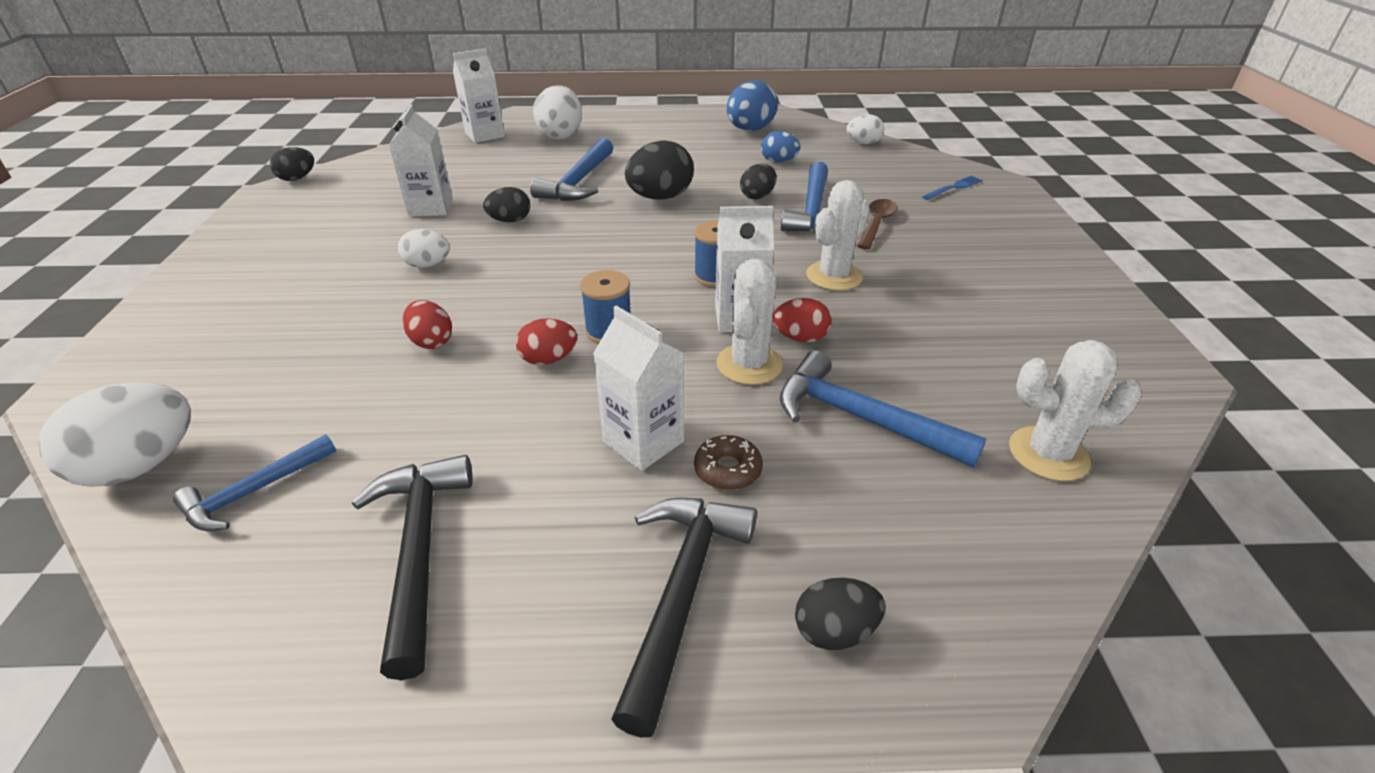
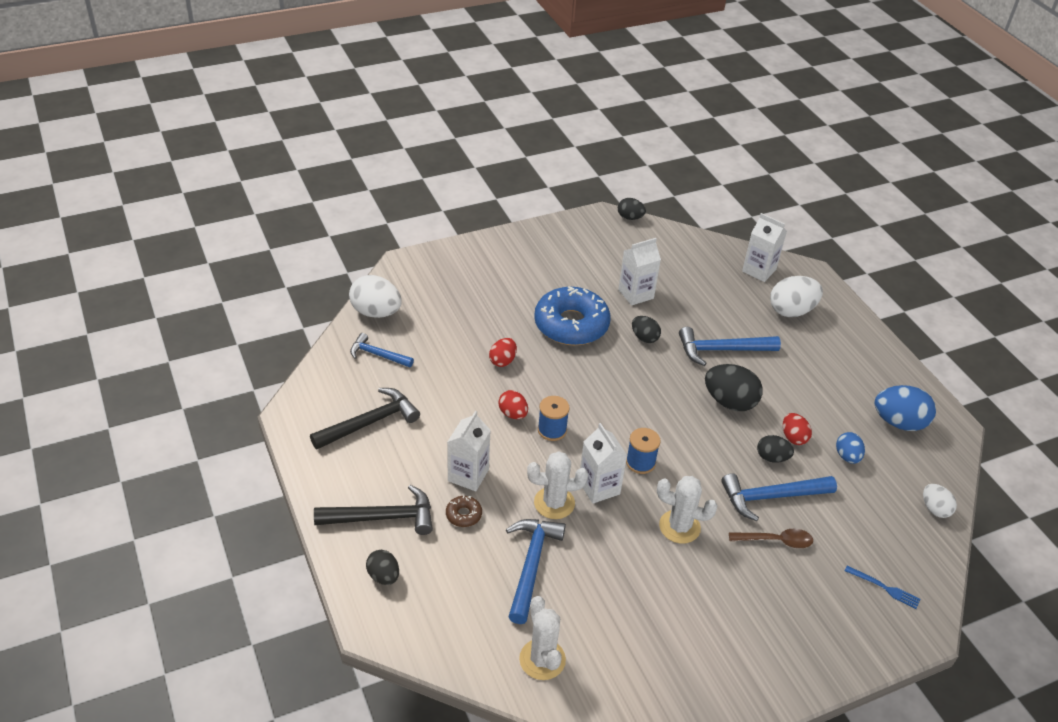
camera: 65 degrees right, 5 degrees up
(428, 265) = (571, 325): white egg -> blue donut
(800, 338) = (594, 522): red egg -> red egg (793, 437)

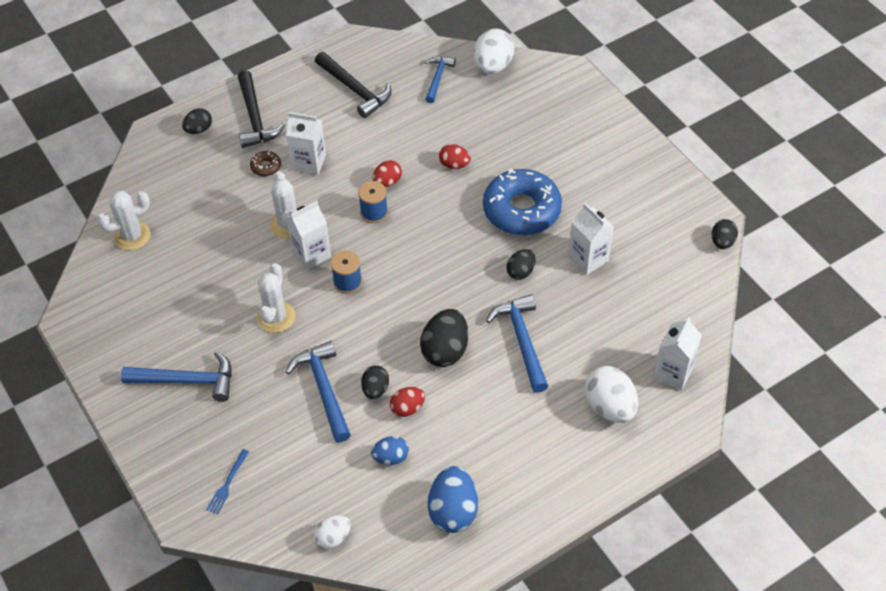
camera: 85 degrees right, 10 degrees up
(531, 565) = (220, 217): blue hammer -> blue hammer (186, 381)
(776, 541) = (271, 393): brown spoon -> none

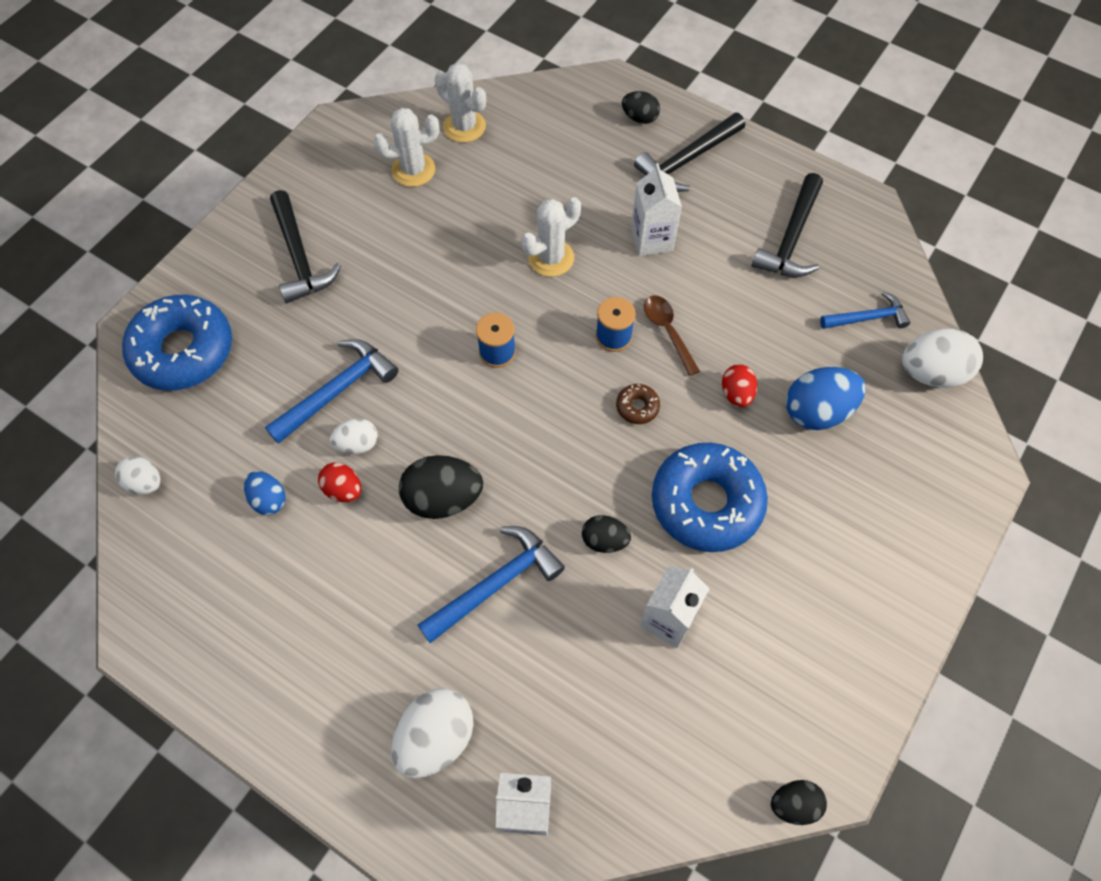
camera: 65 degrees right, 10 degrees up
(186, 381) = (299, 256): blue hammer -> black hammer
(227, 484) = (183, 350): blue fork -> blue donut
(266, 167) = (622, 201): brown donut -> brown donut (637, 407)
(276, 317) = (416, 302): white cactus -> white cactus (413, 170)
(311, 254) = (520, 298): white carton -> none
(375, 389) = (357, 444): black egg -> white egg
(387, 182) = (667, 331): red egg -> brown spoon
(453, 511) = (216, 599): blue egg -> blue egg (817, 411)

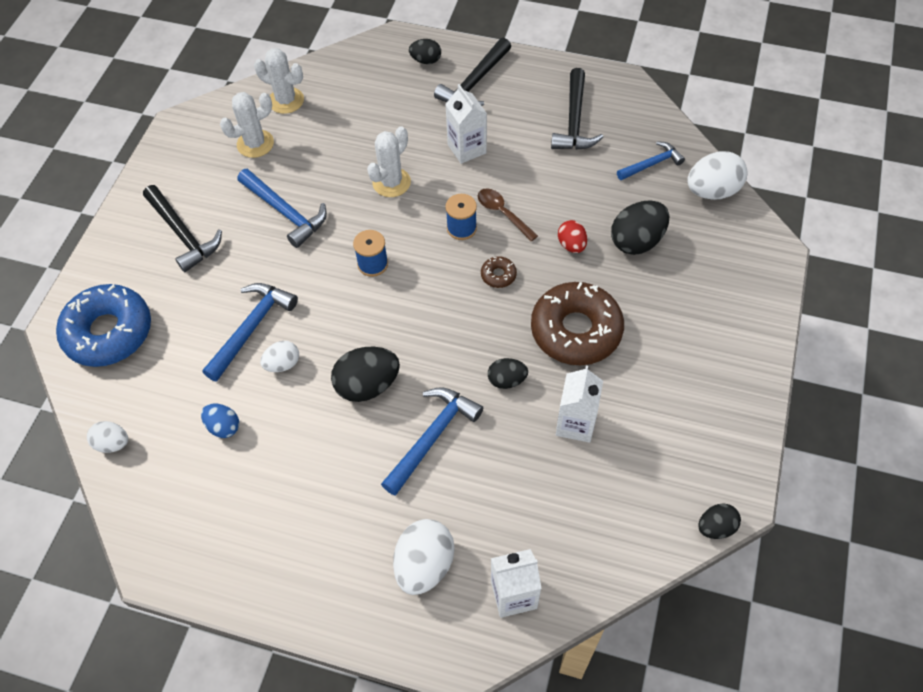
camera: 15 degrees left, 5 degrees down
(343, 489) = (283, 402): red egg -> none
(419, 261) = (285, 212): none -> blue hammer
(706, 502) = (576, 330): blue donut -> brown donut
(817, 411) = (637, 241): blue egg -> black egg

